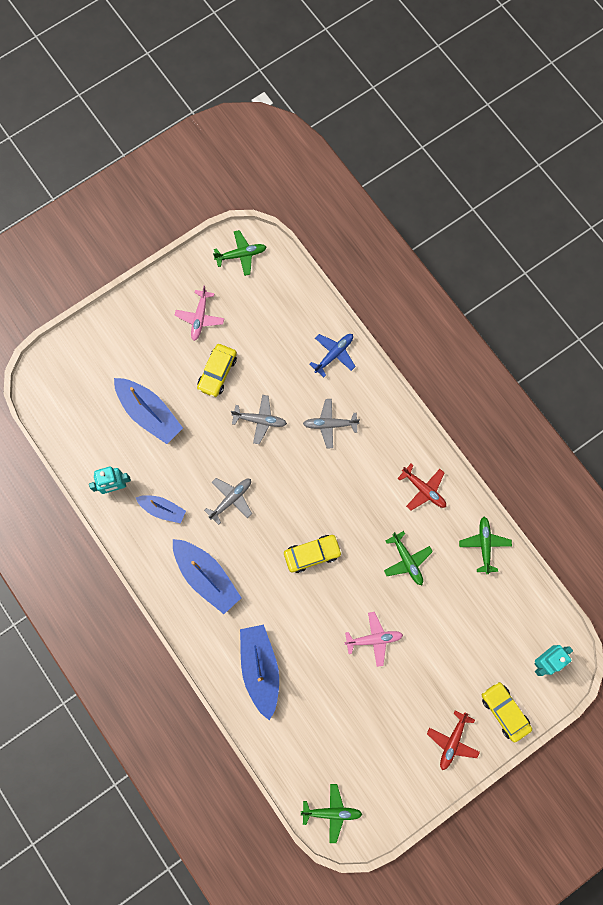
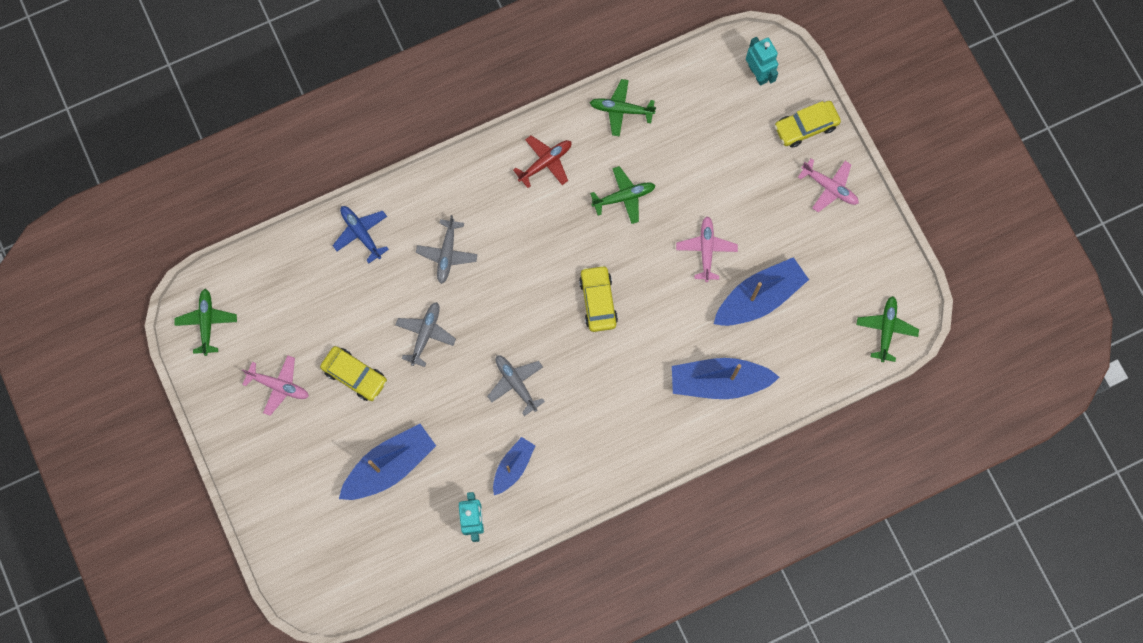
camera: 80 degrees left, 0 degrees up
(206, 576) = (603, 426): blue boat -> blue boat (759, 297)
(452, 741) = (829, 187): red plane -> pink plane

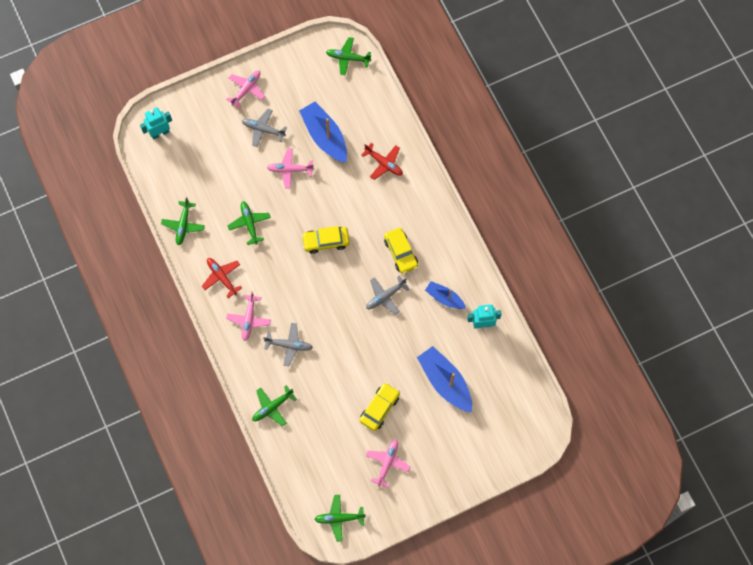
camera: 90 degrees left, 5 degrees down
(361, 233) = (272, 407): blue plane -> green plane
(425, 334) = (349, 359): grey plane -> grey plane (263, 129)
(485, 200) = (249, 319): none -> pink plane
(719, 382) = (384, 163): blue boat -> red plane
(806, 127) = (201, 103): yellow car -> yellow car (401, 253)

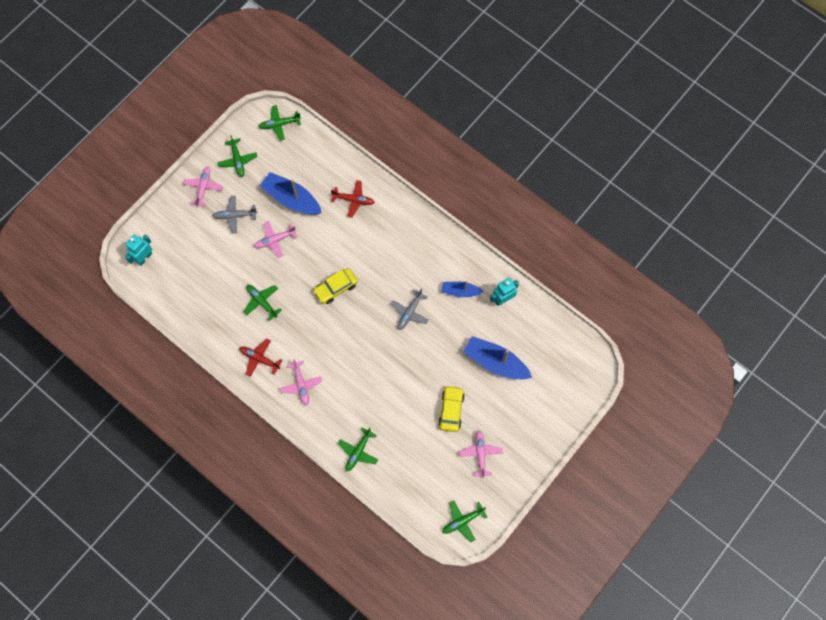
camera: 25 degrees left, 0 degrees up
(183, 225) = (203, 328): green plane -> green plane (237, 160)
(289, 345) = (347, 391): grey plane -> none
(401, 253) = (405, 269): yellow car -> none

